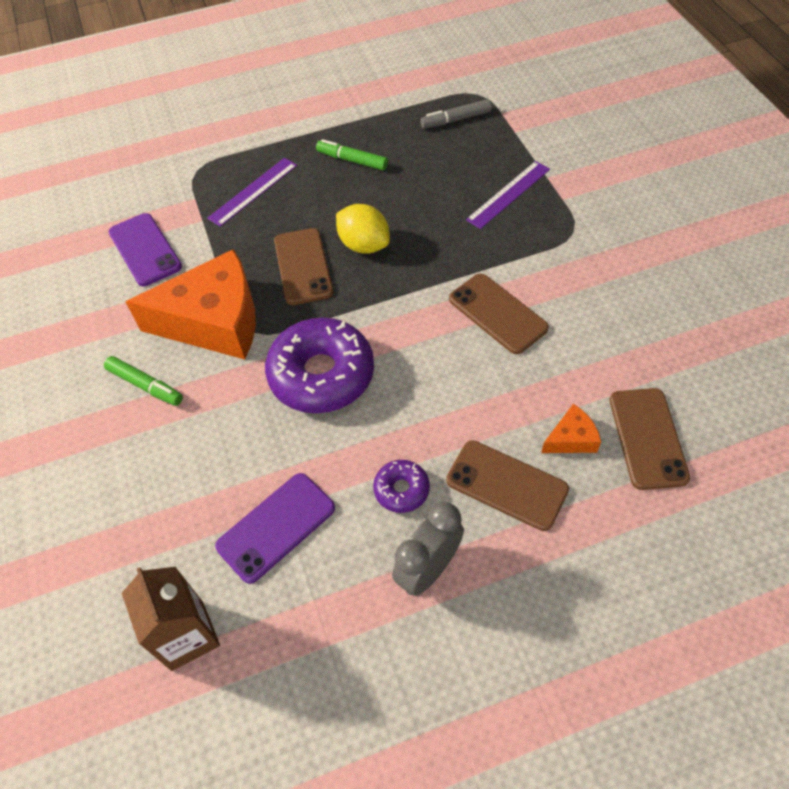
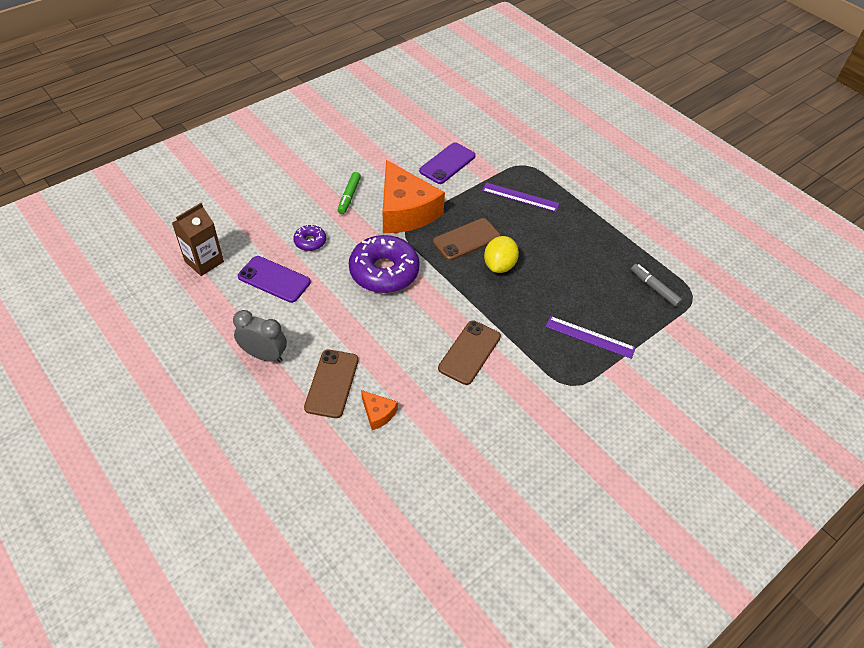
camera: 65 degrees right, 5 degrees down
(352, 160) = (576, 239): green marker -> none
(401, 490) = (313, 330): purple donut -> purple donut (310, 241)
(647, 438) = (393, 459): brown phone -> none

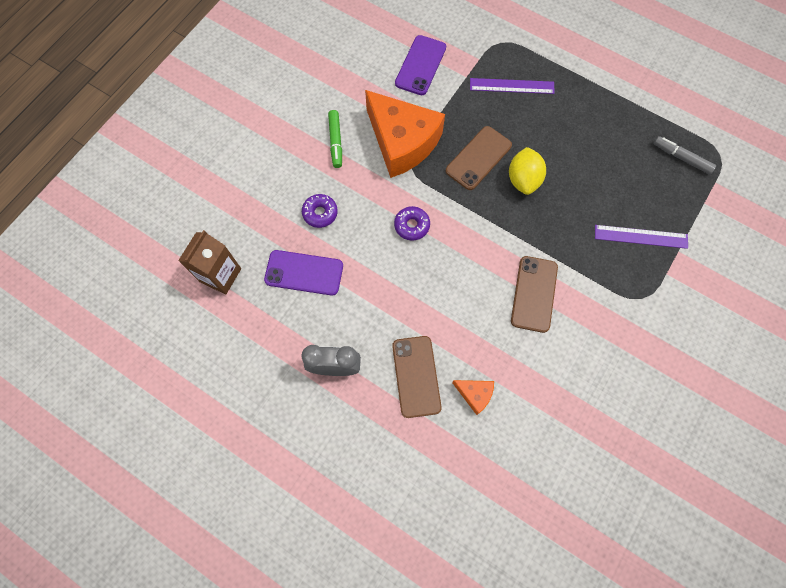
camera: 15 degrees left, 20 degrees up
(384, 271) = (412, 225): purple donut -> purple donut, size x0.47

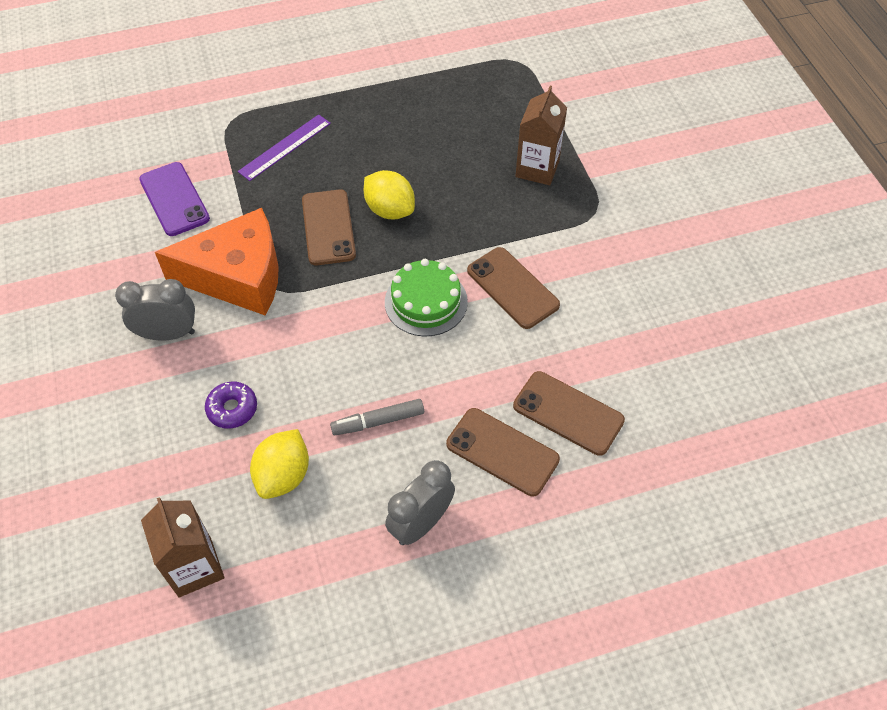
camera: 50 degrees left, 15 degrees down
(304, 273) = (283, 475): purple phone -> yellow lemon
(335, 142) = (168, 334): green marker -> grey clock
(412, 225) = (337, 335): purple donut -> none
(474, 394) = (568, 413): orange cheese -> brown phone
(478, 253) = (426, 302): none -> green cake
(641, 236) = (537, 169): purple ruler -> brown carton
(681, 158) = (493, 87): grey marker -> grey marker (378, 421)

